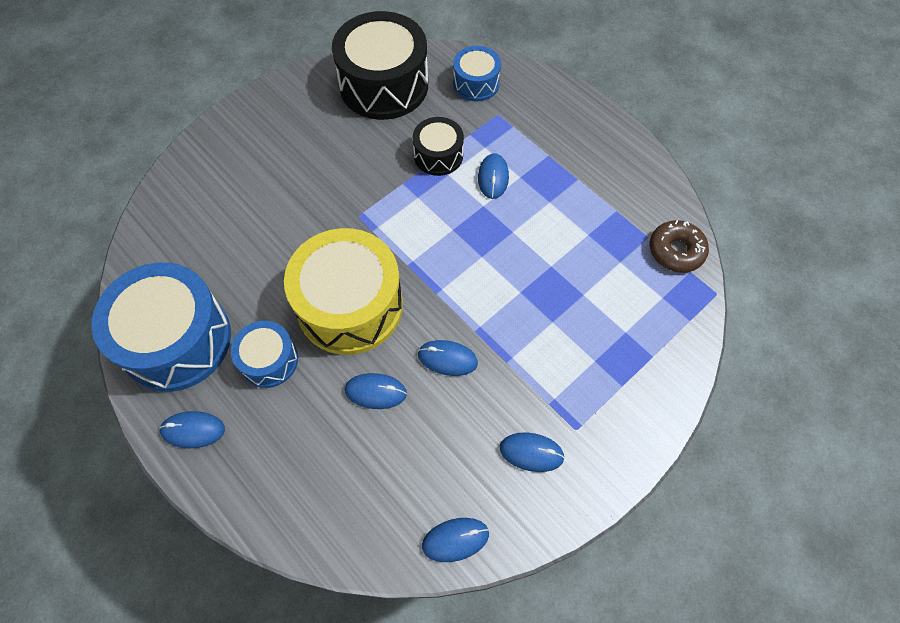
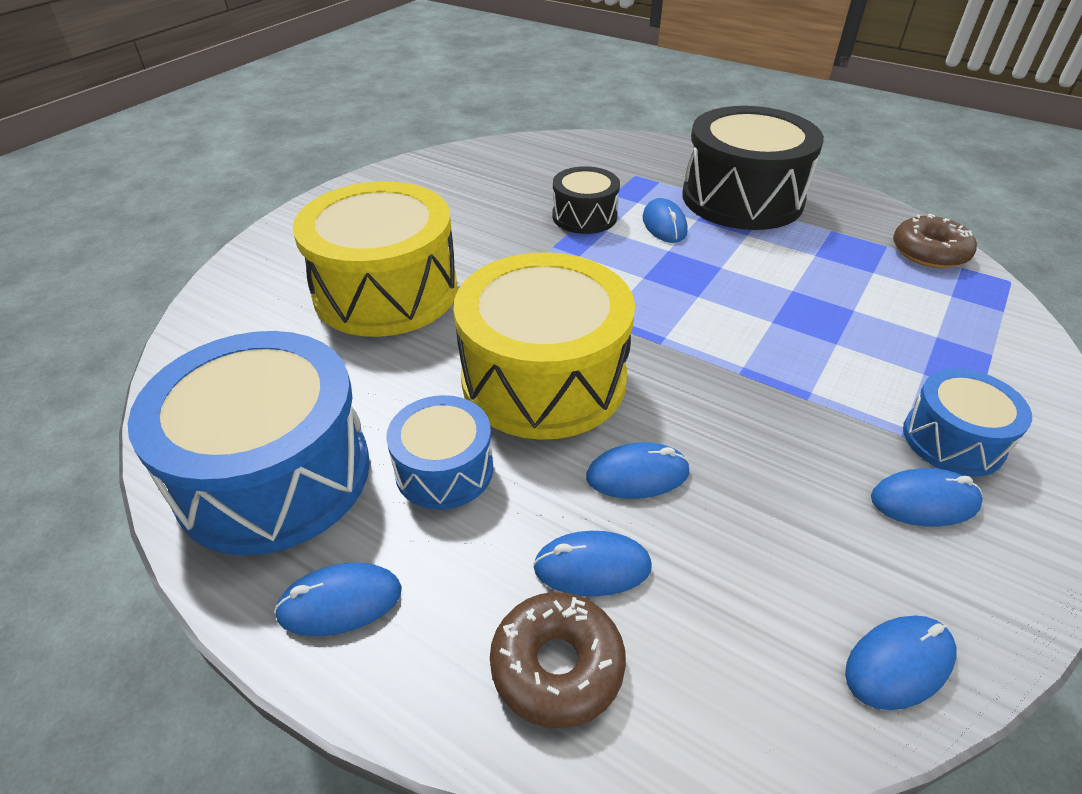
camera: 15 degrees left, 20 degrees down
(275, 204) = (386, 291): none -> yellow drum
(286, 493) = (557, 666): none -> brown donut
(384, 85) = (484, 171): black drum -> black drum (742, 198)
(447, 359) = (722, 412): blue mouse -> blue mouse (592, 567)
(476, 83) = (594, 156): blue drum -> blue drum (953, 440)

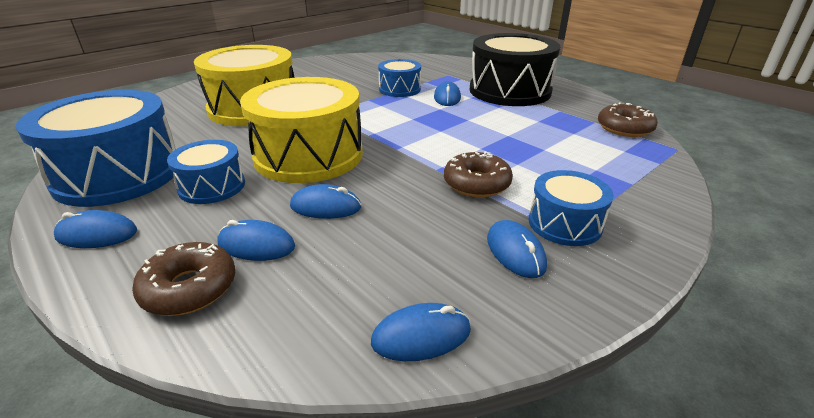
camera: 15 degrees right, 10 degrees down
(584, 216) = (399, 89): black drum -> blue drum
(807, 390) = (476, 183): none -> brown donut
(924, 501) = (515, 252): blue mouse -> blue mouse turned 60 degrees clockwise

